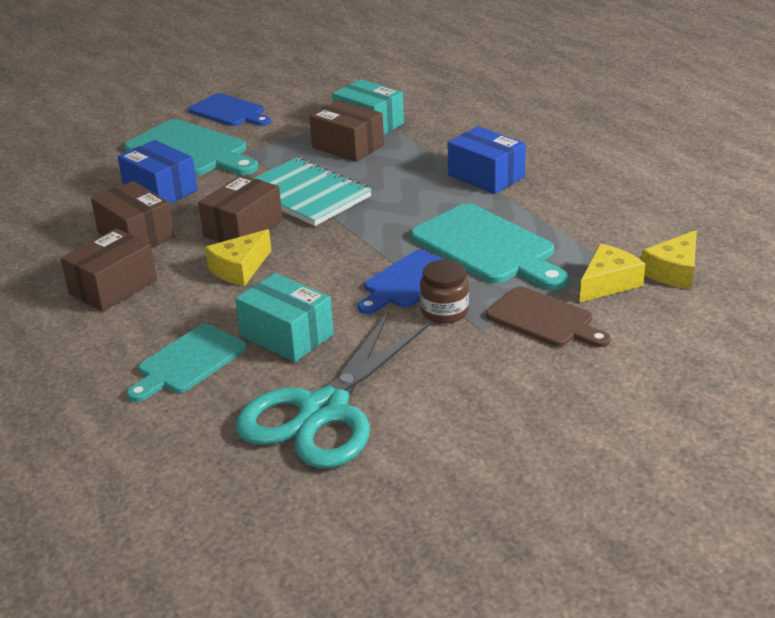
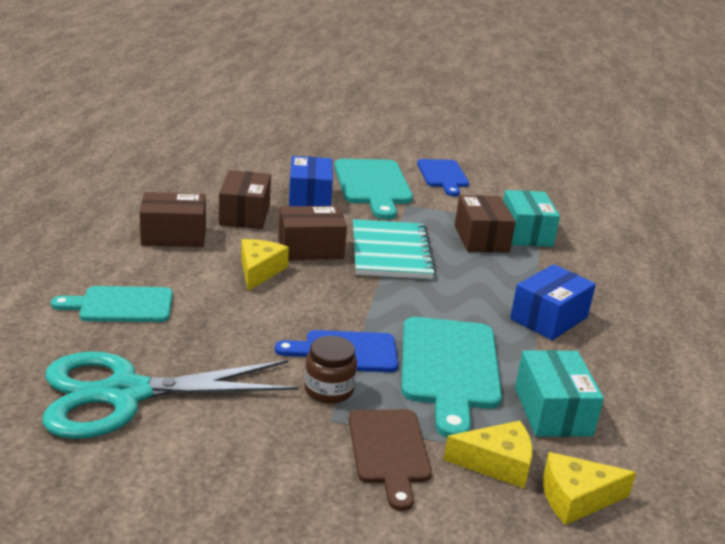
camera: 40 degrees right, 5 degrees down
(239, 269) = (259, 271): yellow cheese -> yellow cheese turned 105 degrees clockwise
(286, 335) = (202, 330): turquoise box -> turquoise box (552, 411)
(486, 176) = (548, 318): blue box -> blue box turned 45 degrees clockwise

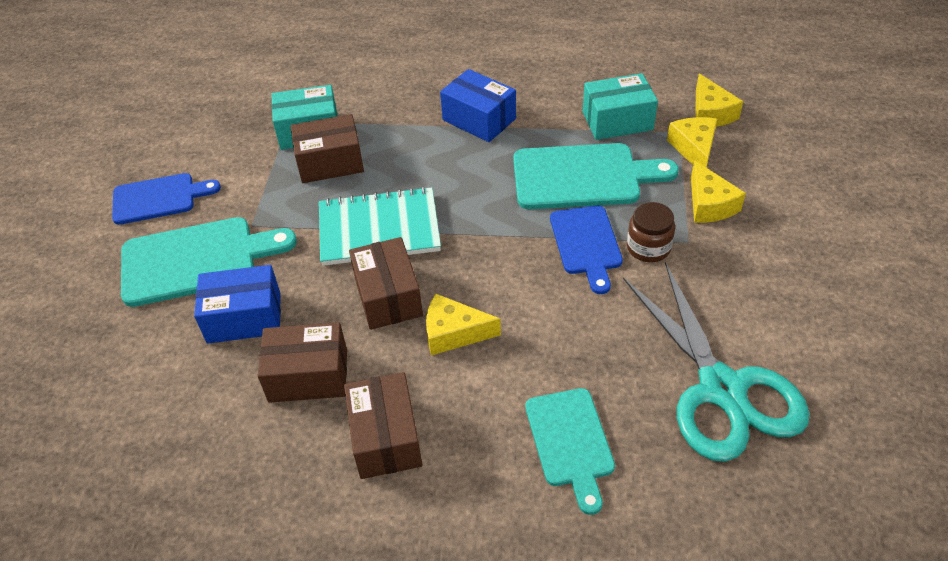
camera: 90 degrees left, 20 degrees up
(389, 451) = (709, 204): brown cutting board -> yellow cheese

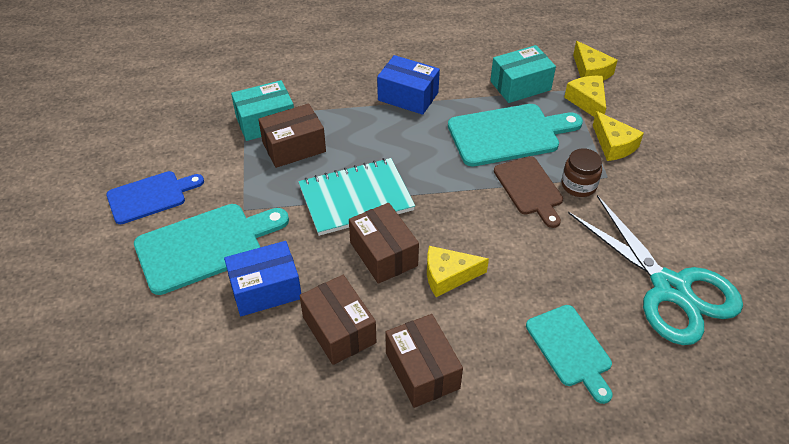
camera: 15 degrees left, 0 degrees up
(308, 376) = (339, 330): brown box -> brown box turned 75 degrees clockwise
(586, 244) = (529, 189): blue cutting board -> brown cutting board

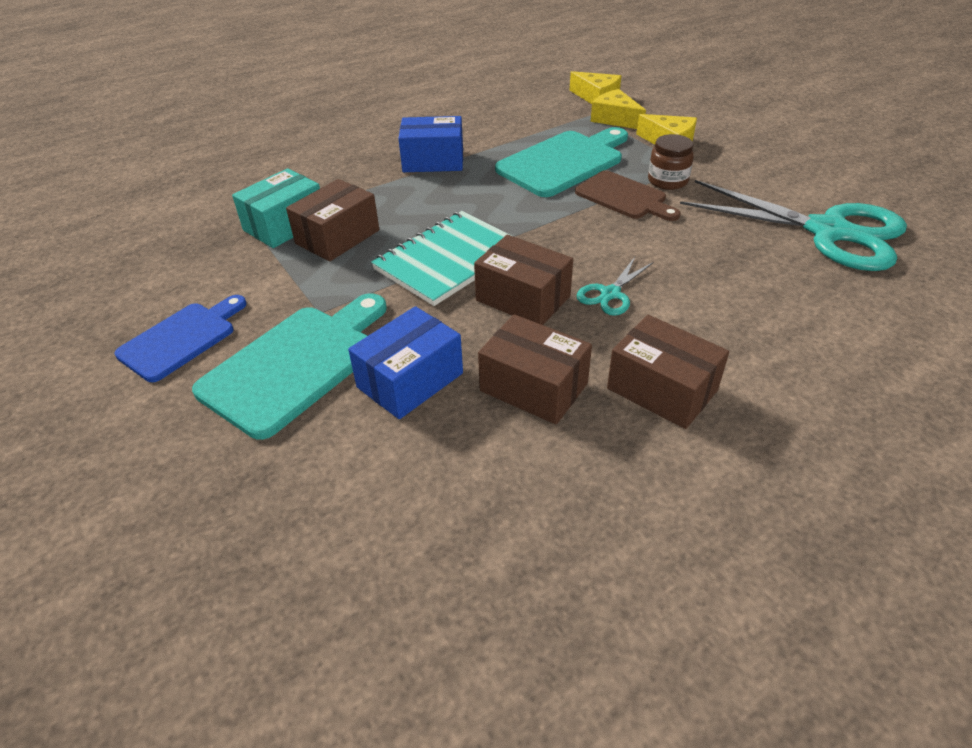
camera: 25 degrees left, 5 degrees down
(448, 276) = (610, 294): yellow cheese -> turquoise scissors
(520, 85) = (541, 124): turquoise box -> none
(570, 349) = (790, 312): turquoise cutting board -> none

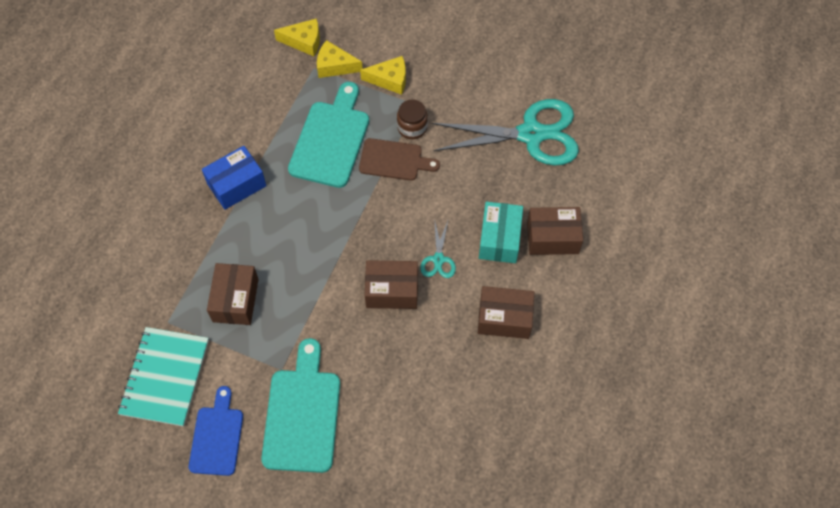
camera: 35 degrees left, 20 degrees up
(285, 225) = (188, 308): turquoise box -> turquoise box (499, 239)
(410, 380) = (374, 387): blue box -> none
(449, 260) = (324, 282): turquoise notebook -> turquoise notebook (165, 377)
(533, 387) = (441, 354): brown box -> brown box (552, 238)

